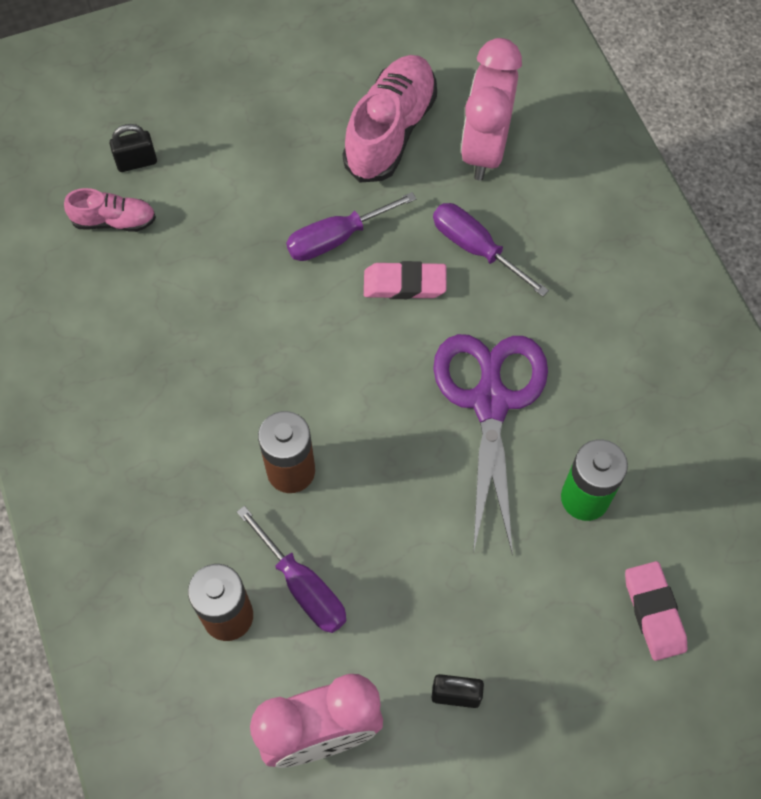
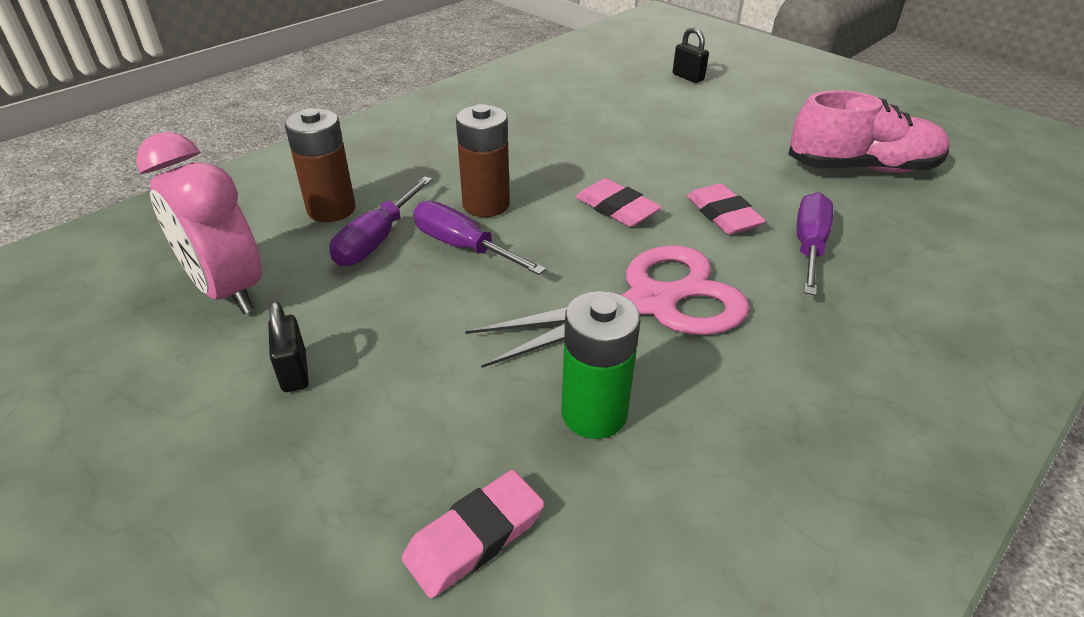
camera: 65 degrees right, 25 degrees down
(114, 221) = (632, 81): pink shoe -> none
(336, 238) = (726, 169): purple screwdriver -> purple screwdriver (463, 246)
(353, 363) = (616, 209): none -> pink eraser
(485, 149) = (920, 223): pink clock -> none
(490, 401) = (652, 302): purple scissors -> pink scissors

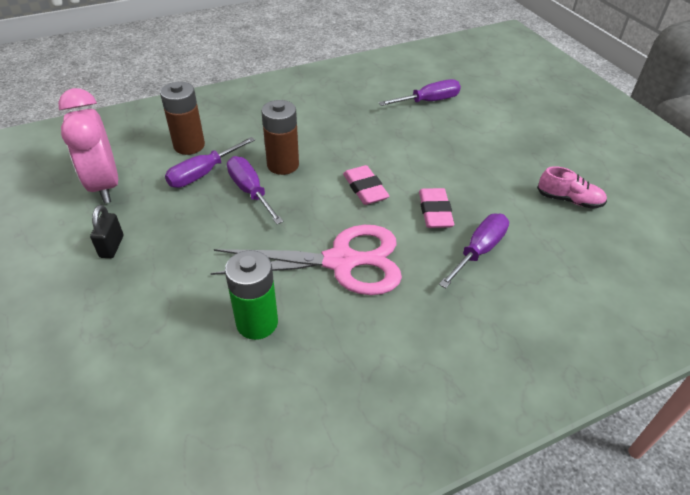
camera: 20 degrees right, 5 degrees up
(475, 537) = (148, 371): pink eraser -> none
(620, 97) = (428, 101): none -> purple screwdriver
(688, 77) = (491, 94): black padlock -> none
(862, 168) = (569, 200): pink shoe -> pink shoe, size x0.55

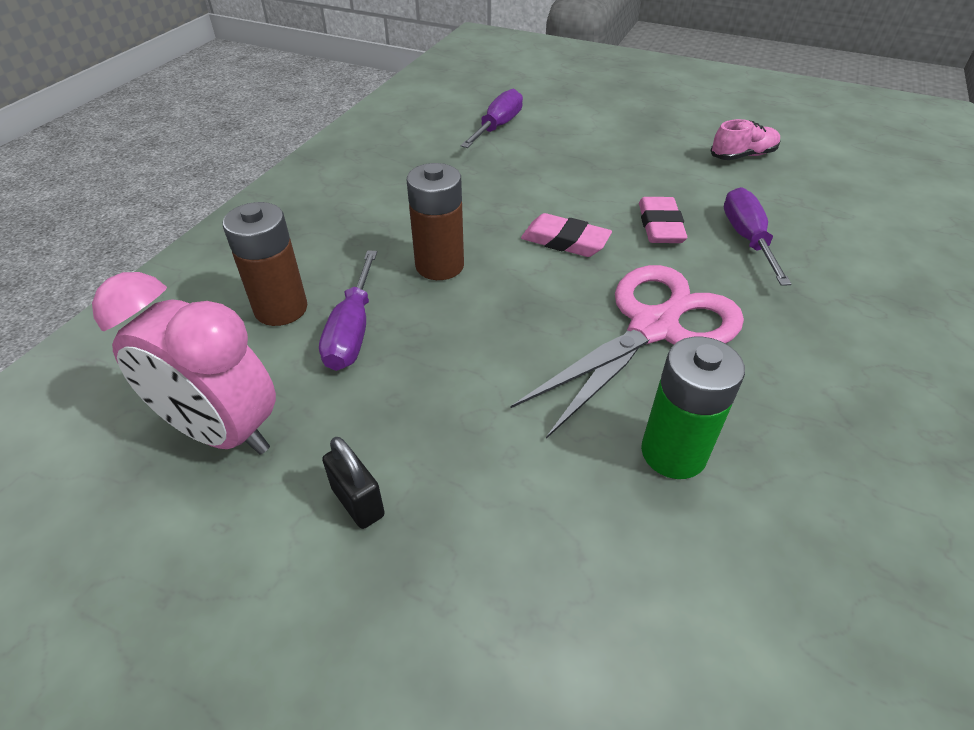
camera: 40 degrees left, 0 degrees up
(250, 191) = (445, 316): purple screwdriver -> none
(435, 212) = (660, 226): pink eraser -> pink eraser turned 45 degrees clockwise

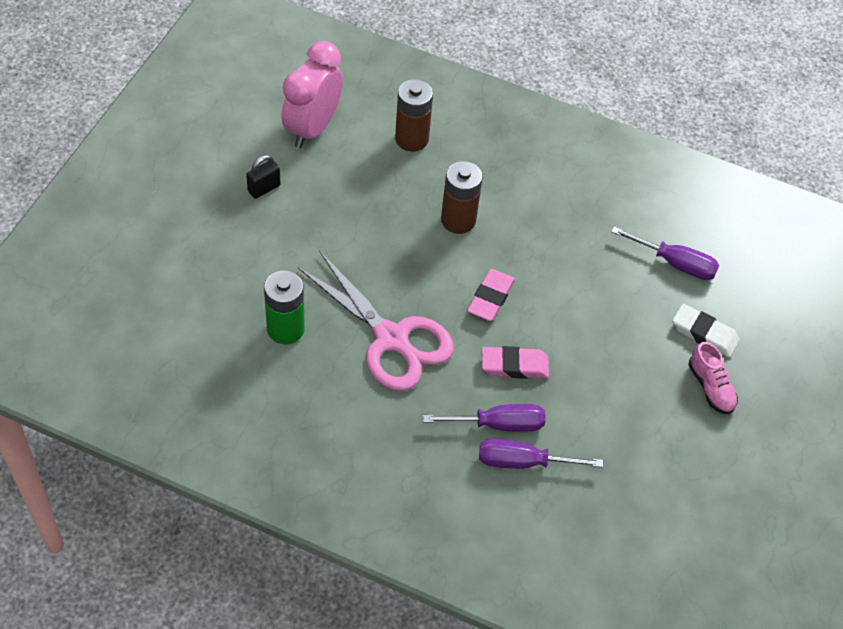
camera: 85 degrees right, 10 degrees up
(352, 331) = (390, 176): purple screwdriver -> purple screwdriver (523, 462)
(581, 117) = (704, 333): none -> white eraser
(743, 156) = (639, 459): pink shoe -> pink shoe (710, 387)

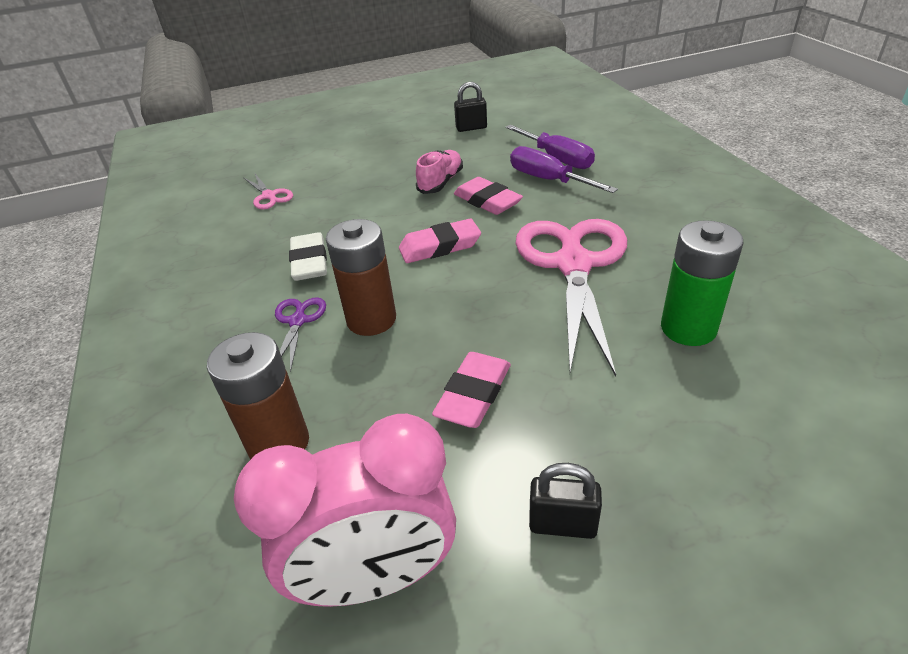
camera: 125 degrees left, 15 degrees down
(355, 216) = (473, 394): none -> pink eraser
(495, 193) = (298, 321): none -> purple scissors
(651, 464) = (471, 128): none -> black padlock
(675, 263) = (269, 196): purple screwdriver -> pink scissors
(704, 333) = (329, 158): white eraser -> white eraser (309, 262)
(710, 387) = (375, 138): pink shoe -> pink shoe (441, 182)

